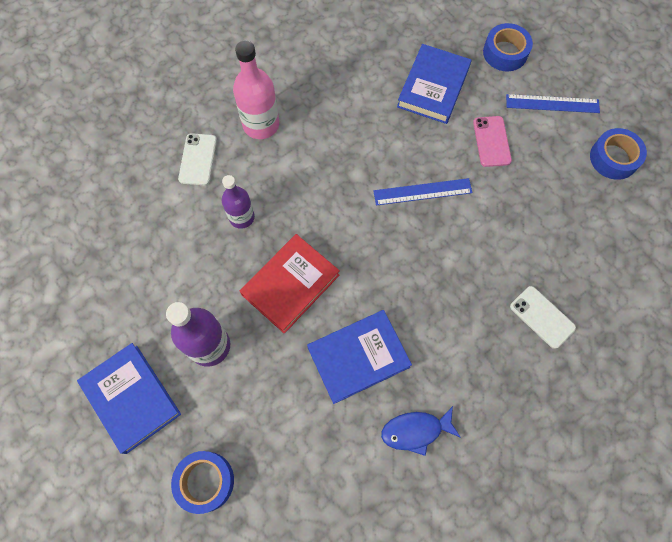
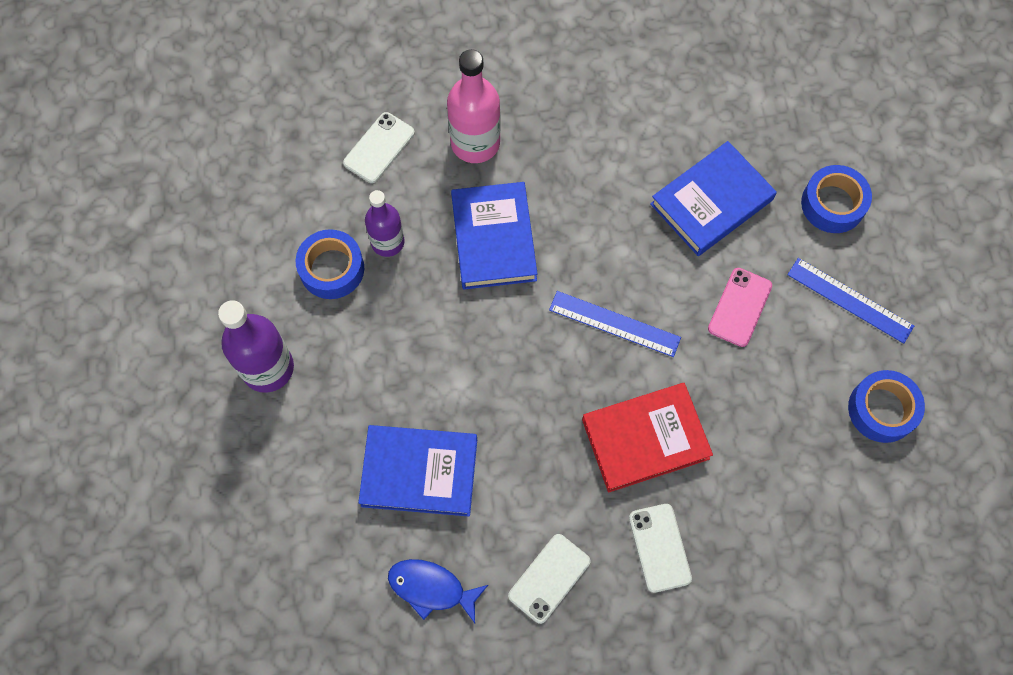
camera: 30 degrees right, 0 degrees up
(131, 398) = (156, 378): blue book -> blue book (494, 239)
(205, 481) = (179, 509): blue tape -> blue tape (332, 269)
(290, 285) = (395, 349): red book -> red book (645, 439)
(487, 378) = (549, 578): none -> white phone

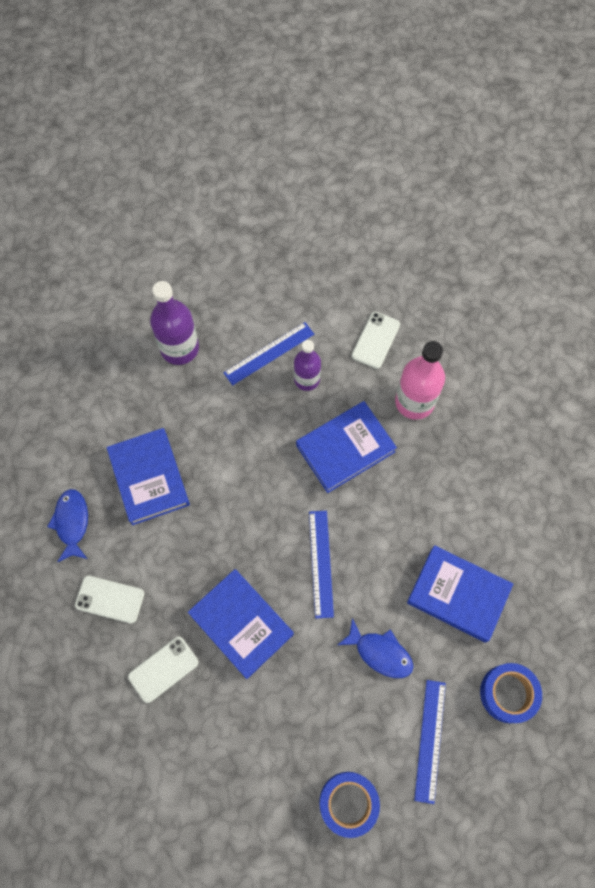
camera: 65 degrees right, 0 degrees up
(332, 269) = (269, 353): blue tape -> blue ruler
(379, 148) = (375, 340): white phone -> white phone turned 75 degrees counterclockwise
(645, 439) = (241, 624): red book -> blue book
(739, 307) = (380, 653): pink phone -> blue fish

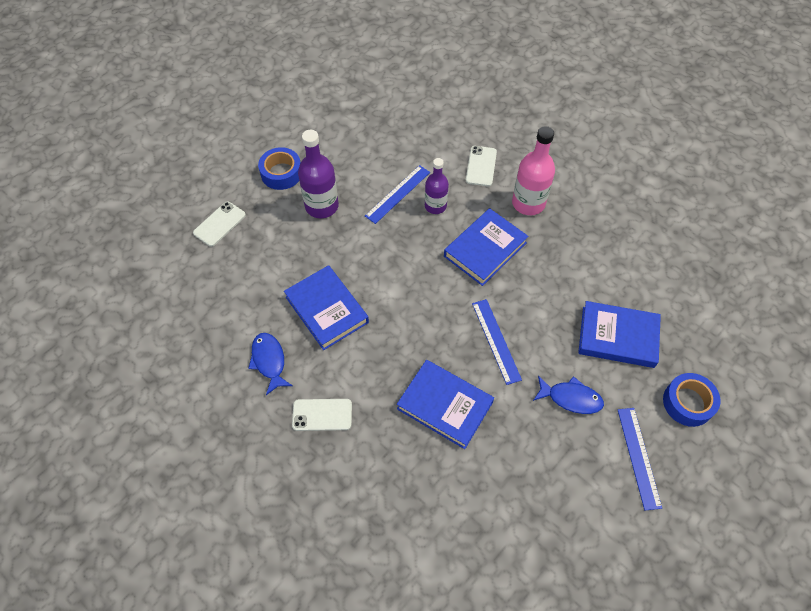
camera: 15 degrees left, 10 degrees down
(163, 669) = (388, 460): white phone -> white phone (219, 224)
(348, 803) = (589, 528): blue tape -> blue tape (281, 173)

